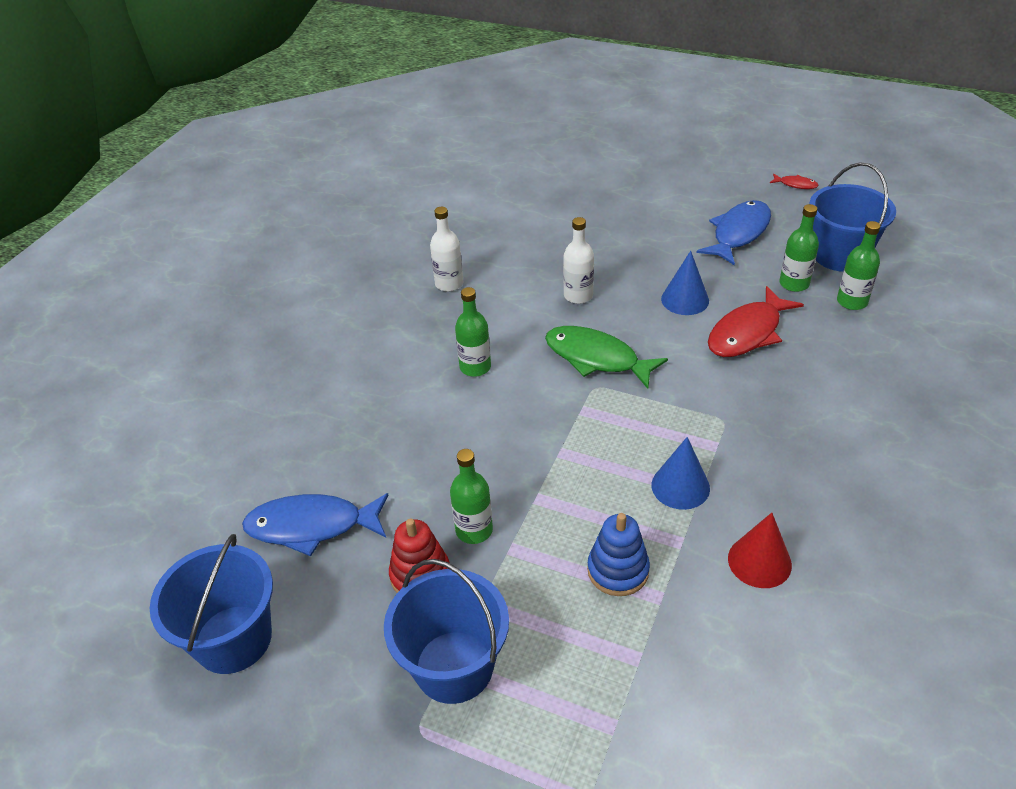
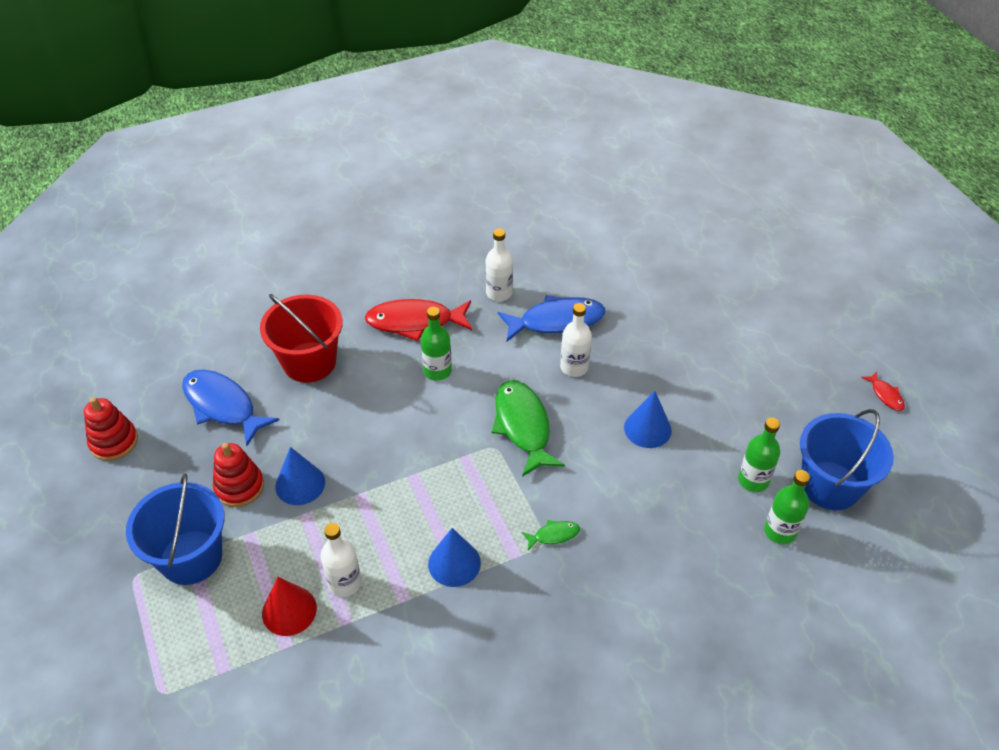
camera: 40 degrees right, 5 degrees up
(233, 639) = (114, 442): blue bucket -> red stacking toy
(350, 435) = (309, 362): none -> red bucket
(474, 530) = (300, 484): green bottle -> blue cone
(618, 570) = (344, 583): blue stacking toy -> white bottle
(721, 412) = (554, 535): none -> green fish
(738, 233) = (769, 404): blue fish -> blue fish (556, 321)
(748, 333) = (658, 491): red fish -> red fish (415, 322)
(759, 561) = (434, 656): red cone -> red cone (289, 610)

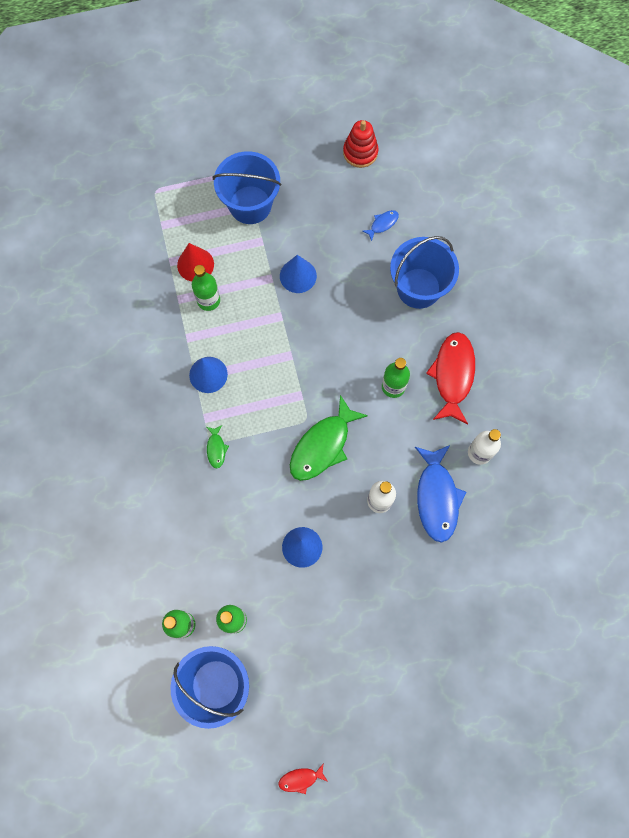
camera: 100 degrees right, 25 degrees up
(222, 406) = (382, 224): blue fish -> blue fish, size x0.46
(239, 487) = (303, 235): red stacking toy -> none
(309, 362) = (418, 288): red bucket -> blue bucket
(344, 583) = (208, 300): white bottle -> green bottle
(523, 426) = (323, 445): green fish -> green fish turned 135 degrees clockwise

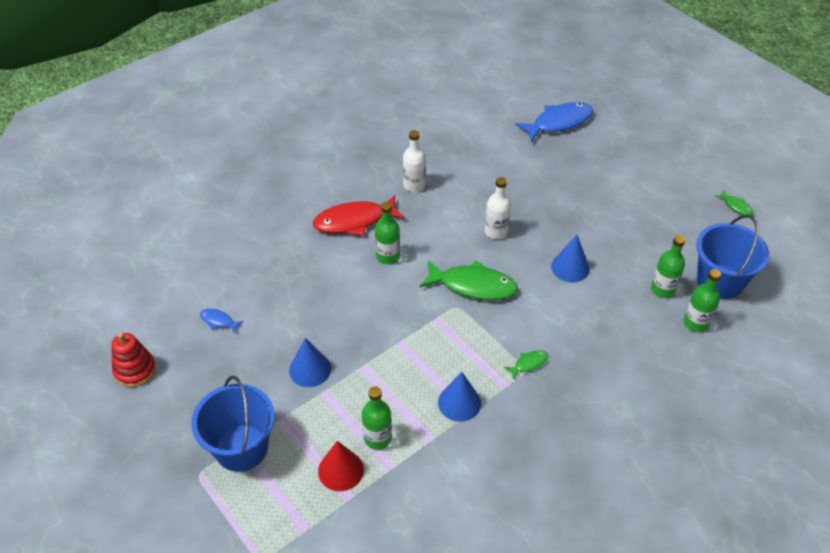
camera: 115 degrees left, 25 degrees down
(300, 779) = (736, 206): red fish -> green fish
(418, 288) = (278, 270): blue bucket -> none
(437, 497) = (468, 198): blue fish -> blue fish (558, 122)

